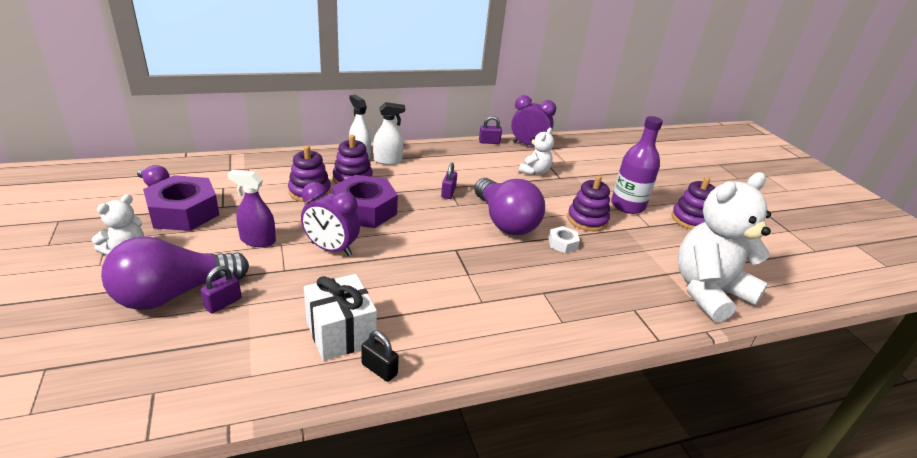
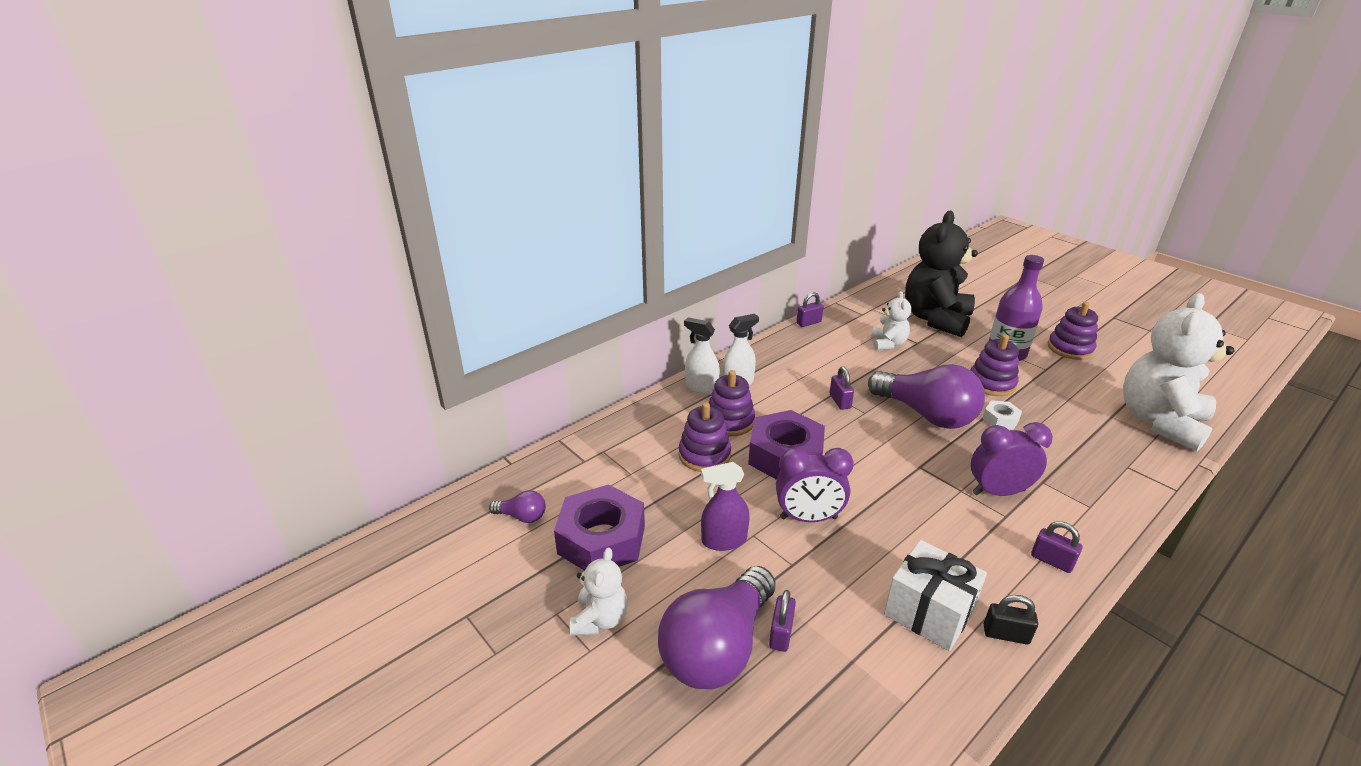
camera: 20 degrees left, 0 degrees up
(480, 341) = (1051, 561): none -> purple padlock
(528, 145) = (848, 313): purple clock -> purple clock (998, 492)
(596, 168) = (935, 319): none -> black teddy bear

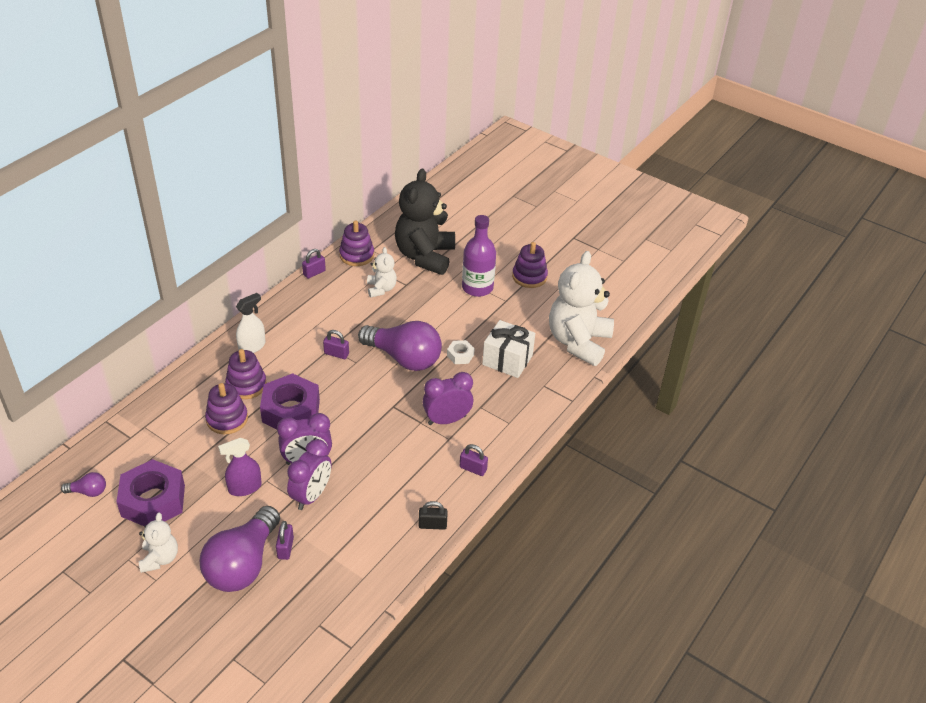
camera: 15 degrees left, 10 degrees up
(701, 387) = (221, 354): white spray bottle -> none
(816, 564) = (311, 495): none -> purple clock
(840, 401) = (336, 354): purple padlock -> purple padlock turned 45 degrees counterclockwise
(928, 612) = (385, 518): white gift -> white gift (507, 360)
(991, 383) = (460, 321): purple stacking toy -> purple stacking toy (357, 255)

